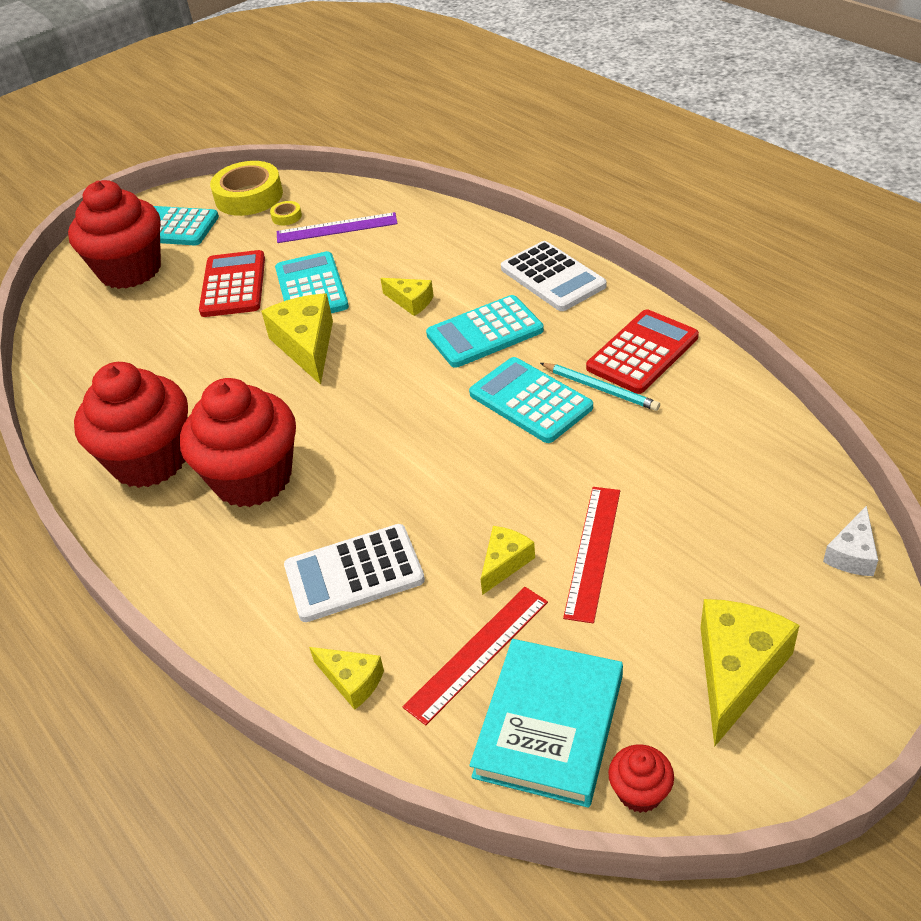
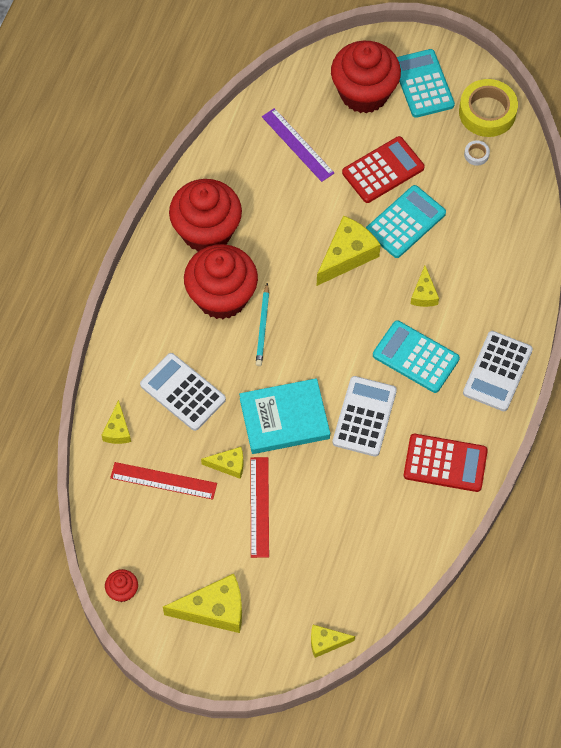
camera: 55 degrees right, 20 degrees up
(286, 217) = (476, 154): yellow tape -> white tape
(336, 228) = (480, 197): purple ruler -> purple ruler (297, 145)
(530, 401) = (364, 416): turquoise calculator -> white calculator
(549, 725) = (138, 535): turquoise book -> turquoise book (284, 419)
(593, 552) = (259, 507): red ruler -> red ruler turned 75 degrees counterclockwise
(600, 388) = (397, 453): turquoise pencil -> turquoise pencil (263, 327)
(852, 554) = (326, 642): white cheese -> yellow cheese

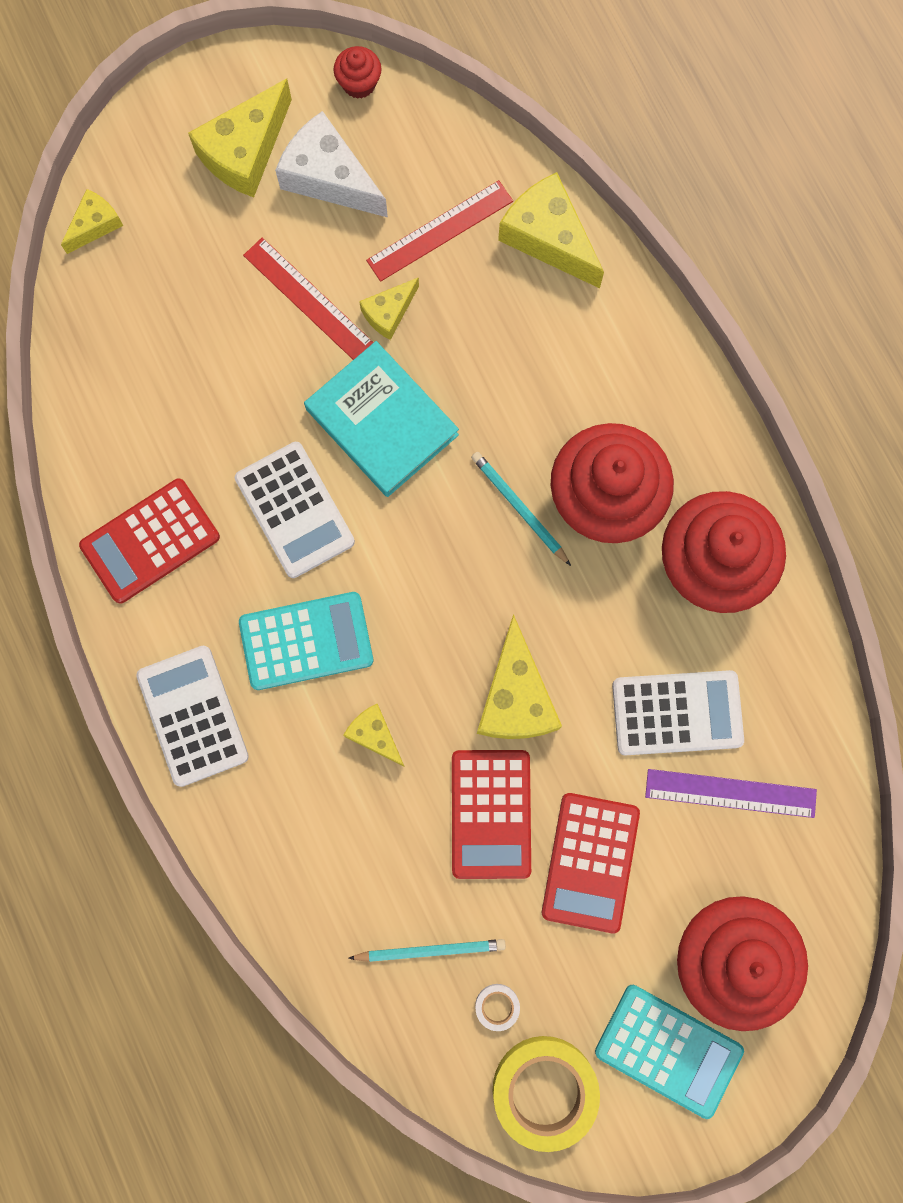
camera: 135 degrees right, 15 degrees up
(117, 430) = (548, 238): yellow cheese -> yellow cheese, size x1.79
(183, 392) = (525, 345): white calculator -> white calculator (677, 713)
(187, 557) = (329, 177): none -> white cheese
(284, 419) = (381, 422): turquoise book -> turquoise book turned 75 degrees counterclockwise
(405, 222) = (490, 814): turquoise calculator -> red calculator
(483, 196) = (430, 950): none -> turquoise pencil

